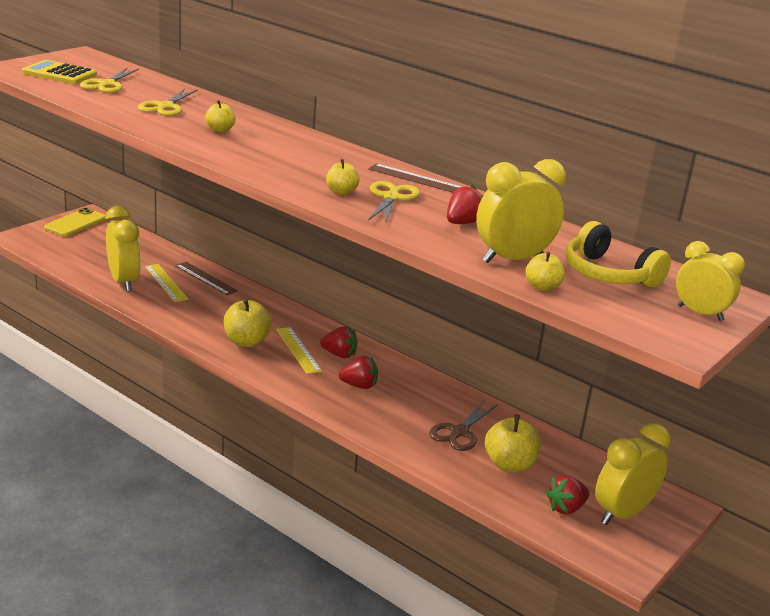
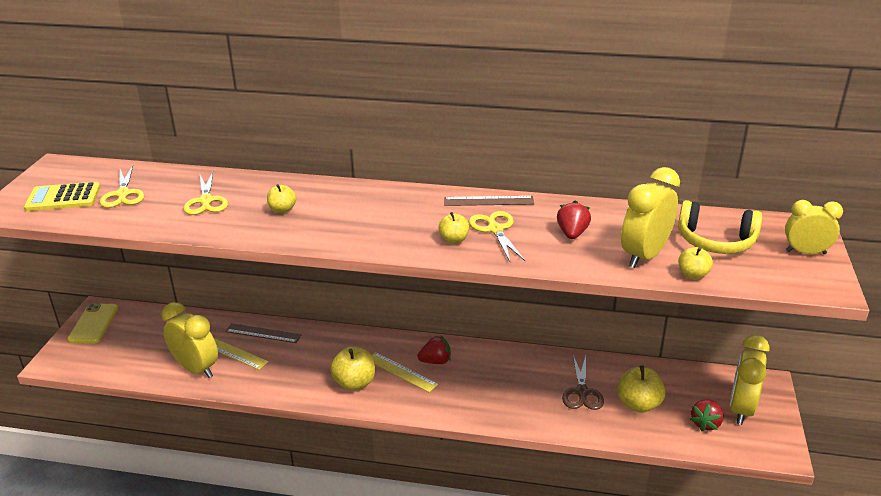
camera: 25 degrees left, 5 degrees up
(359, 385) = (476, 384): red strawberry -> none

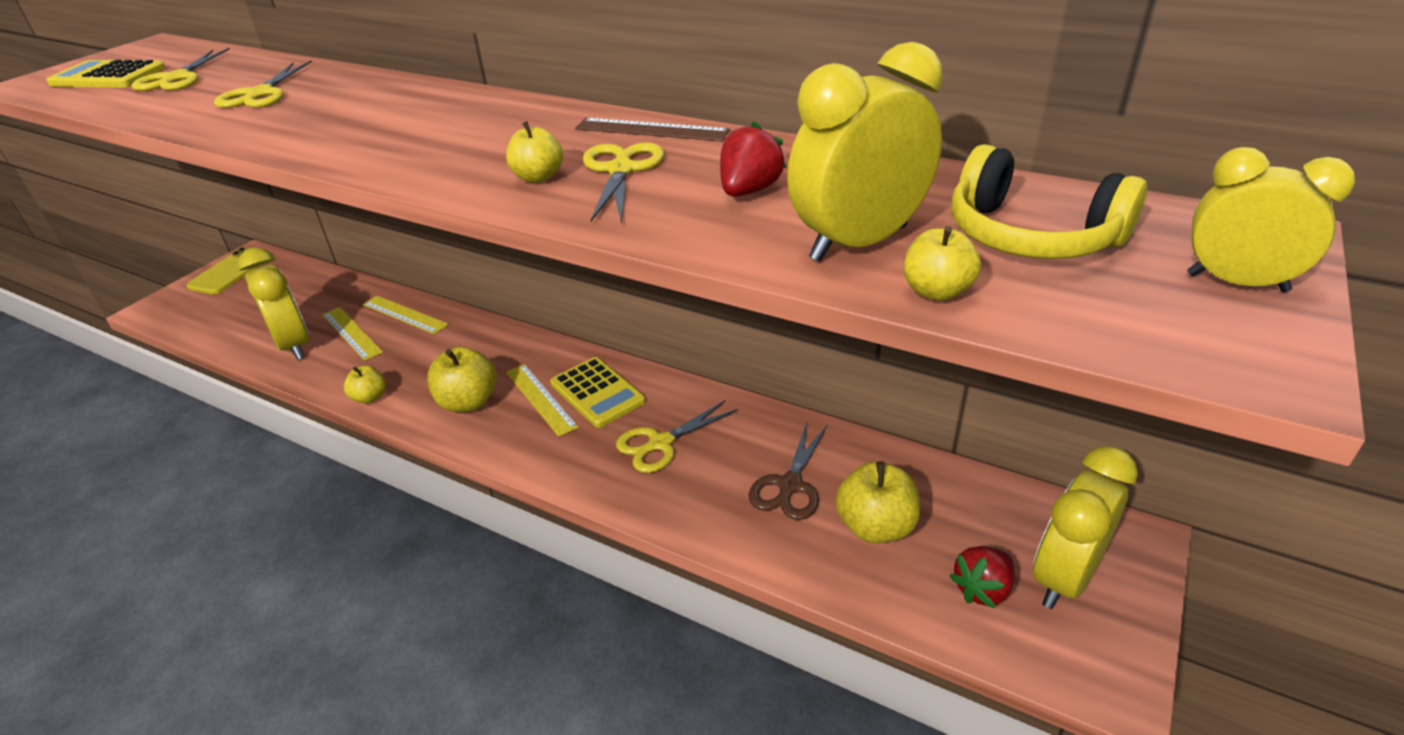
camera: 20 degrees right, 5 degrees up
(263, 333) = (404, 314): brown ruler -> yellow ruler
(282, 210) = (341, 113): yellow apple -> yellow apple (370, 397)
(435, 361) = (597, 393): red strawberry -> yellow calculator
(494, 384) = (660, 443): none -> yellow scissors

